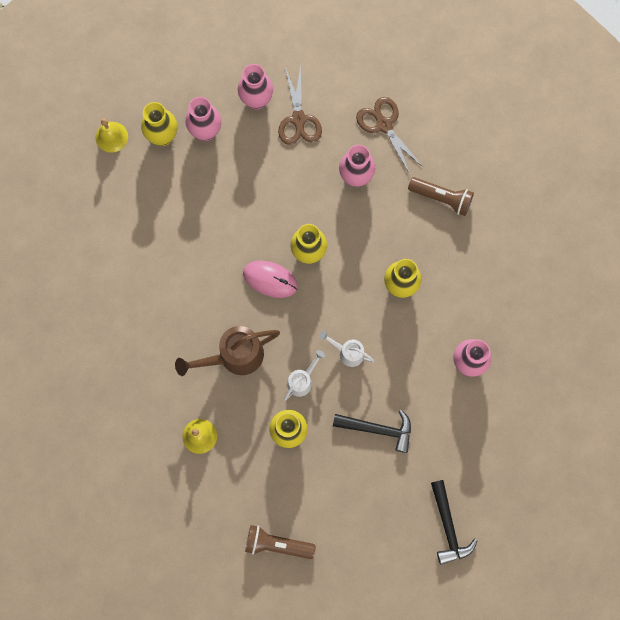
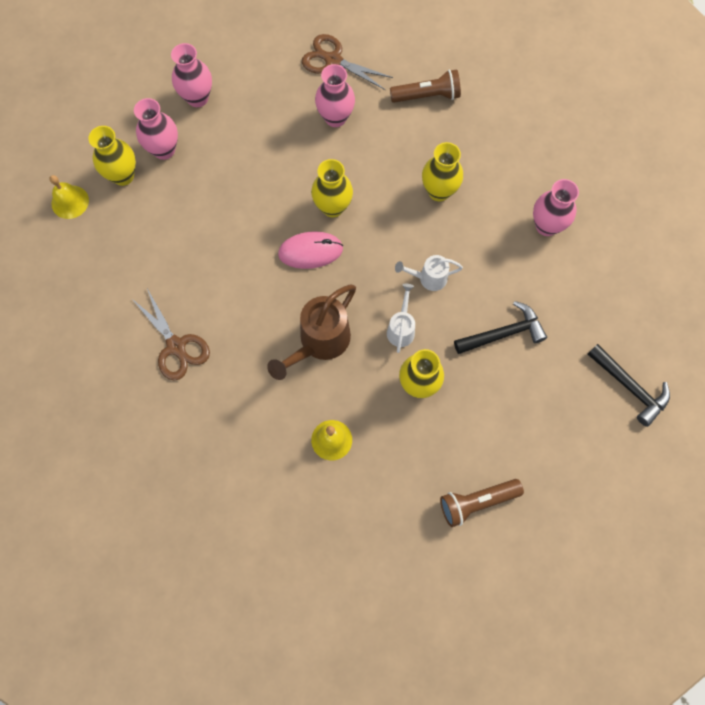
camera: 30 degrees left, 5 degrees down
(298, 119) = (249, 95): brown scissors -> brown scissors (176, 346)

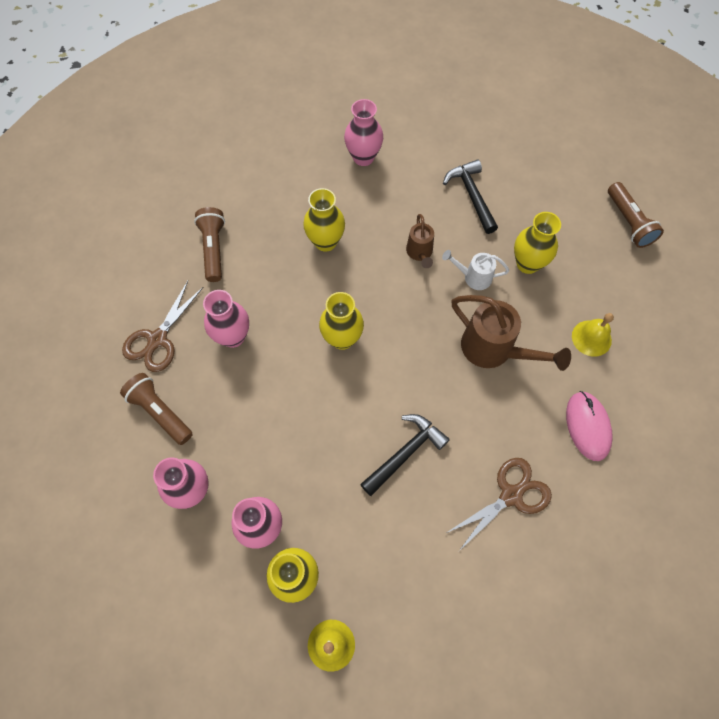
camera: 90 degrees left, 5 degrees down
(266, 69) = (160, 412): none -> brown flashlight
(310, 251) = (393, 359): pink mouse -> pink mouse (587, 426)
(428, 278) = (420, 253): white watering can -> brown watering can
(629, 387) = (512, 110): black hammer -> black hammer (405, 453)

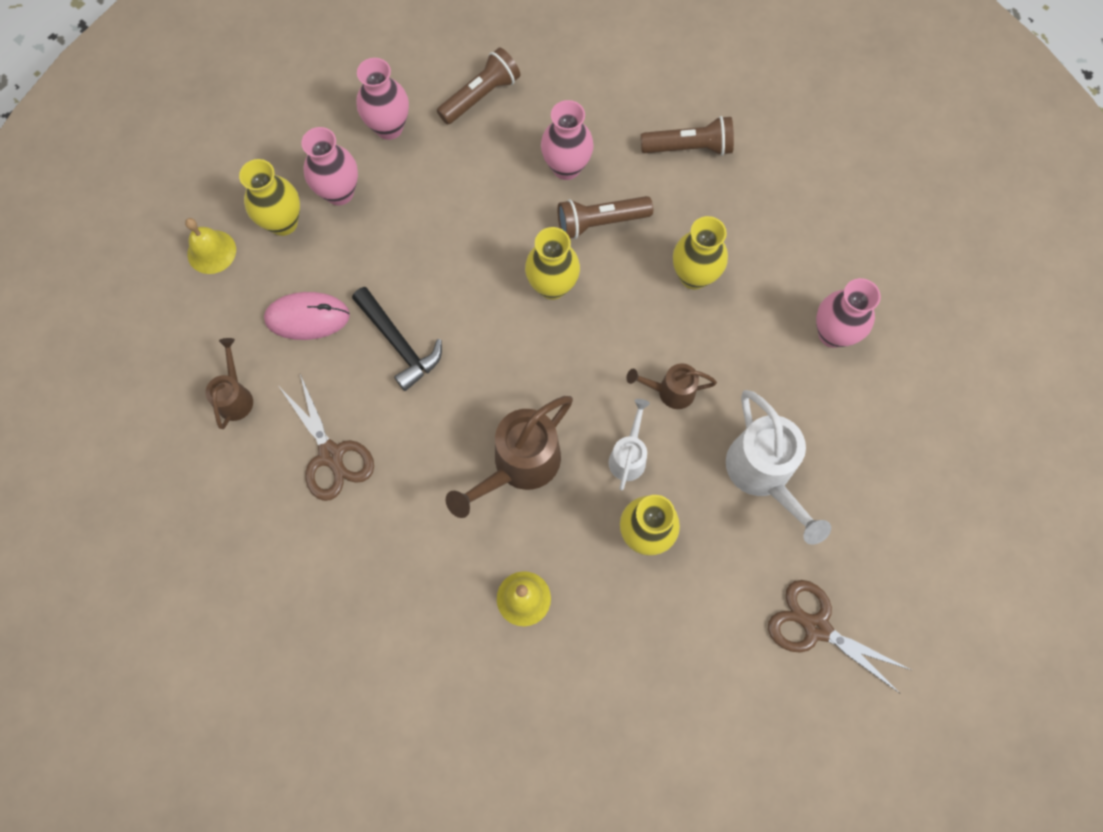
camera: 95 degrees right, 5 degrees up
(158, 339) = (570, 91): brown scissors -> brown scissors (816, 627)
(472, 196) = (763, 474): black hammer -> white watering can
(473, 590) = (235, 397): none -> brown watering can
(587, 426) = (402, 565): pink mouse -> pink mouse (307, 317)
(628, 222) = (709, 700): brown flashlight -> brown flashlight (600, 222)

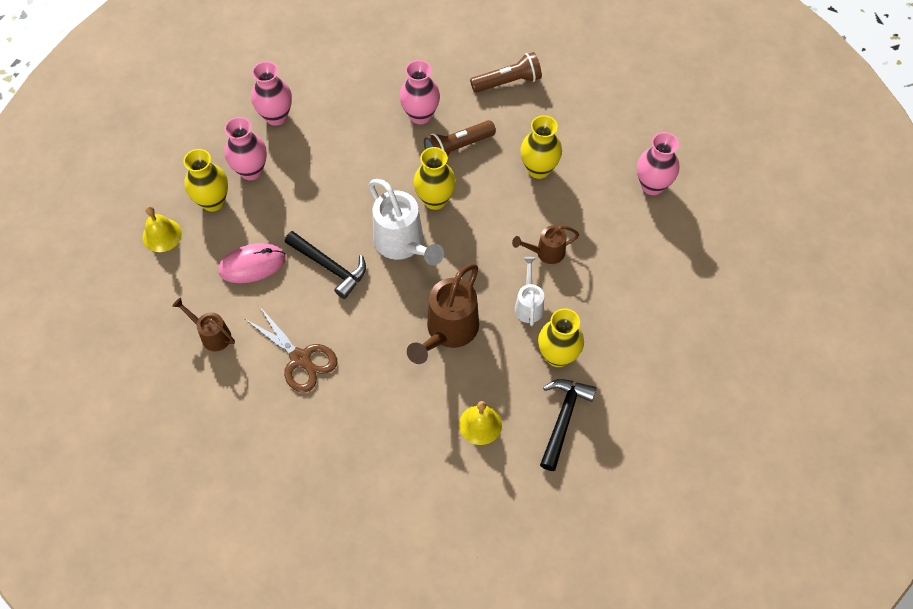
camera: 15 degrees left, 10 degrees down
(235, 397) = (212, 335): brown watering can -> brown watering can turned 45 degrees counterclockwise
(481, 96) = (340, 79): brown flashlight -> none
(627, 619) = (563, 419): none -> black hammer
(763, 474) = (632, 293): white watering can -> white watering can (403, 244)
(816, 627) = (703, 389): brown scissors -> none

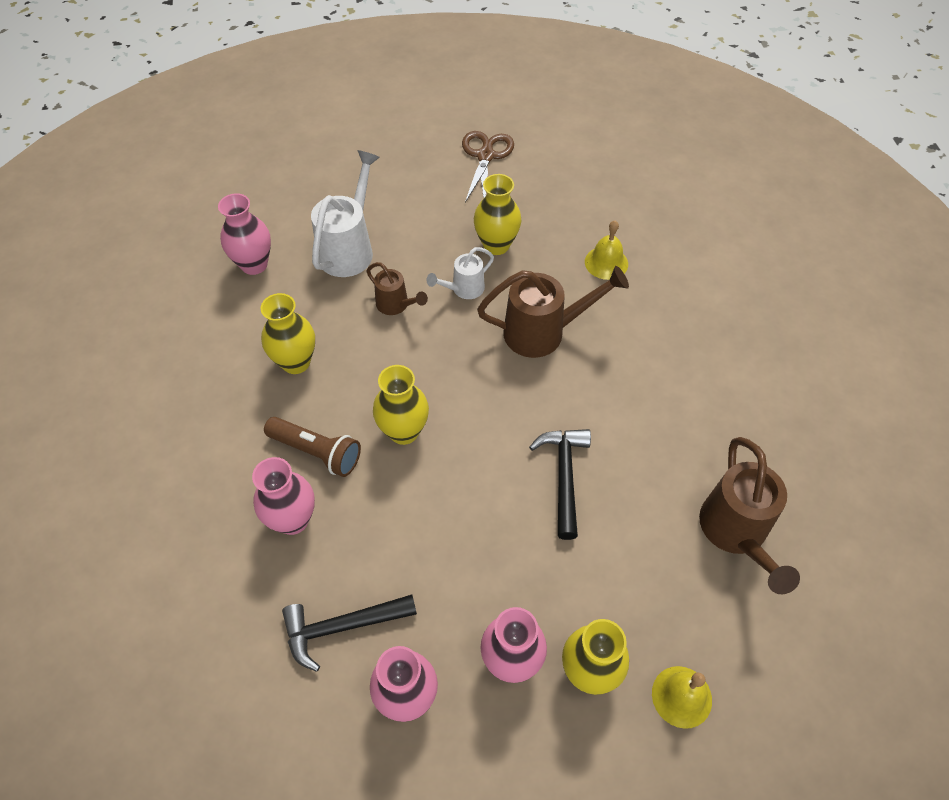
camera: 125 degrees left, 5 degrees down
(212, 335) = (736, 533): brown watering can -> brown watering can, size x1.78
(252, 265) = (627, 556): pink mouse -> none
(300, 359) = (680, 432): brown scissors -> brown scissors (485, 156)
(403, 244) = (481, 427): white watering can -> white watering can (349, 249)
(508, 82) = (182, 457): brown flashlight -> none
(563, 419) = (550, 215): black hammer -> black hammer (342, 627)

